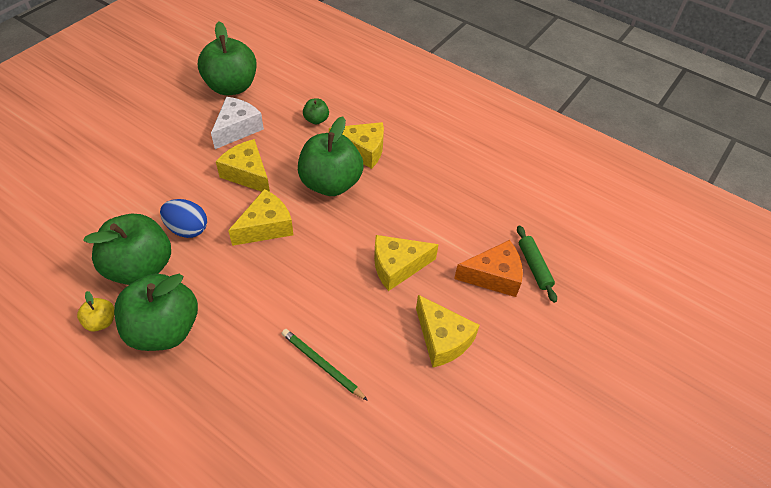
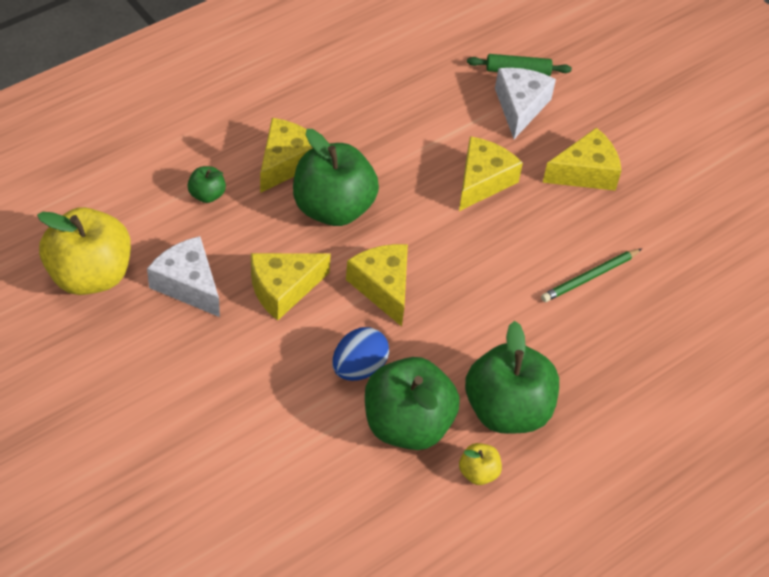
camera: 75 degrees left, 0 degrees up
(231, 87) = (89, 275): green apple -> yellow apple
(397, 266) = (482, 181): yellow cheese -> yellow cheese turned 150 degrees counterclockwise
(493, 276) = (520, 107): orange cheese -> white cheese

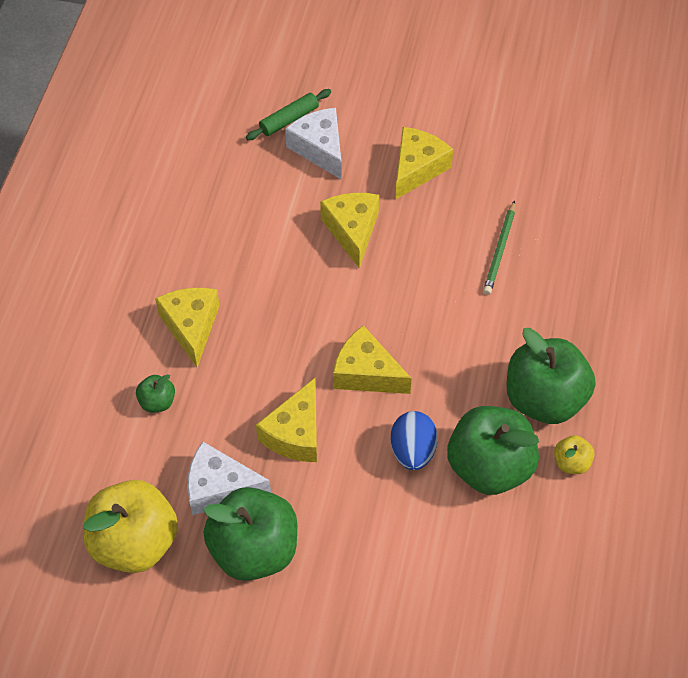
camera: 35 degrees left, 5 degrees up
(333, 208) = (265, 338): green apple -> green apple (254, 550)

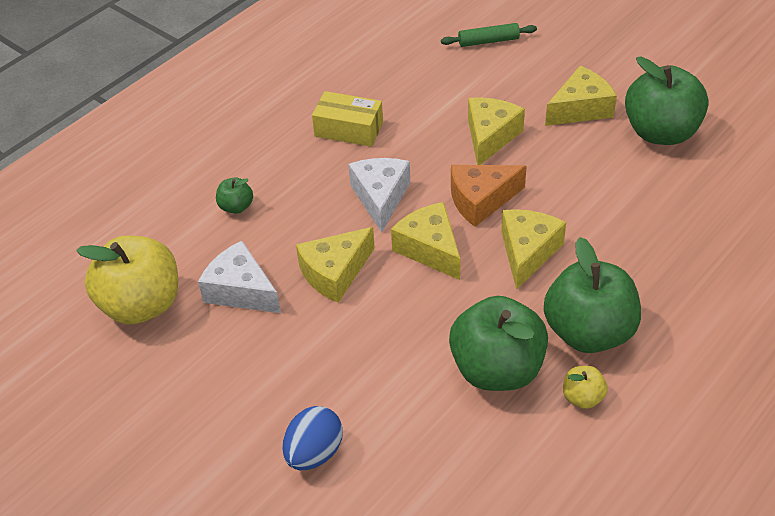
camera: 30 degrees right, 10 degrees down
(191, 327) = (303, 162): yellow cheese -> yellow cheese (527, 252)
(213, 273) = (348, 129): none -> yellow box
(254, 550) = (235, 351): green apple -> green apple (660, 132)
(320, 149) = (501, 69): white cheese -> white cheese (380, 198)
(382, 304) = (481, 200): none -> orange cheese
(413, 451) = (431, 327): blue egg -> blue egg (314, 453)
(499, 250) = (620, 195): green pencil -> none

